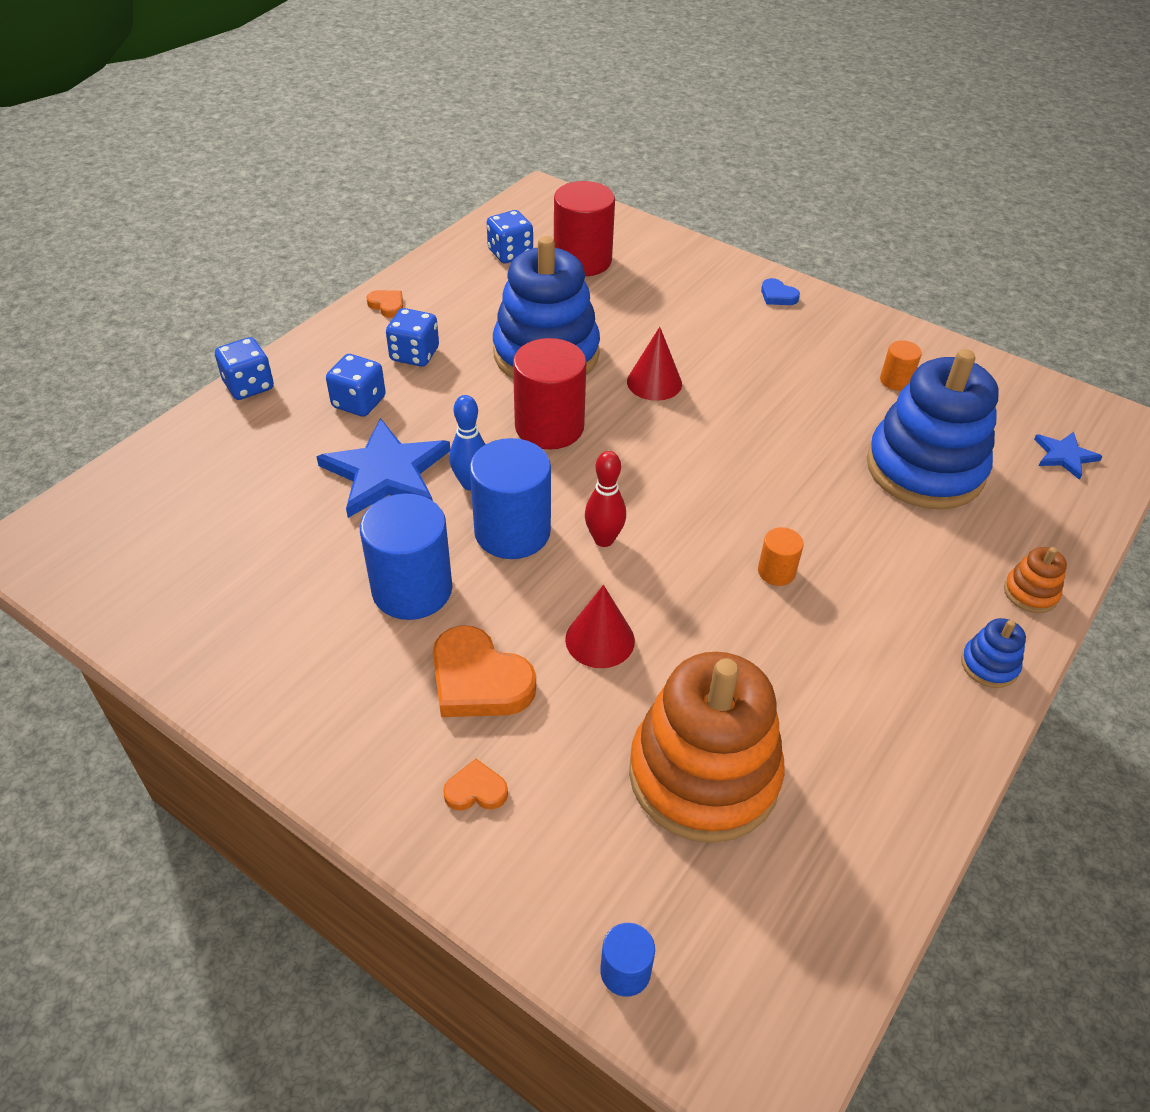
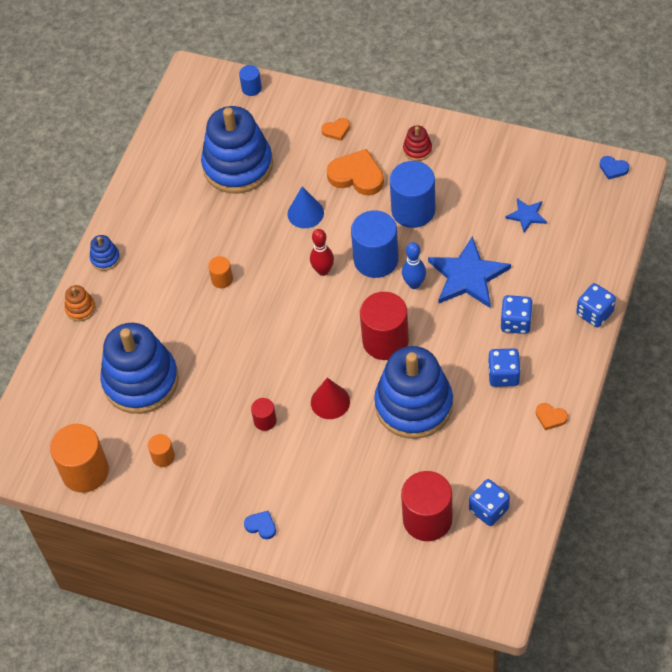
camera: 170 degrees right, 10 degrees up
(47, 560) = (613, 169): none -> blue heart
(341, 697) = (417, 149): none -> red stacking toy
(600, 640) = (305, 213): red cone -> blue cone
(703, 775) = (238, 166): orange stacking toy -> blue stacking toy
(749, 384) = (265, 421): none -> red cylinder
(1006, 390) = (85, 472): none -> orange cylinder
(1064, 456) = (50, 420): blue star -> blue star (527, 215)

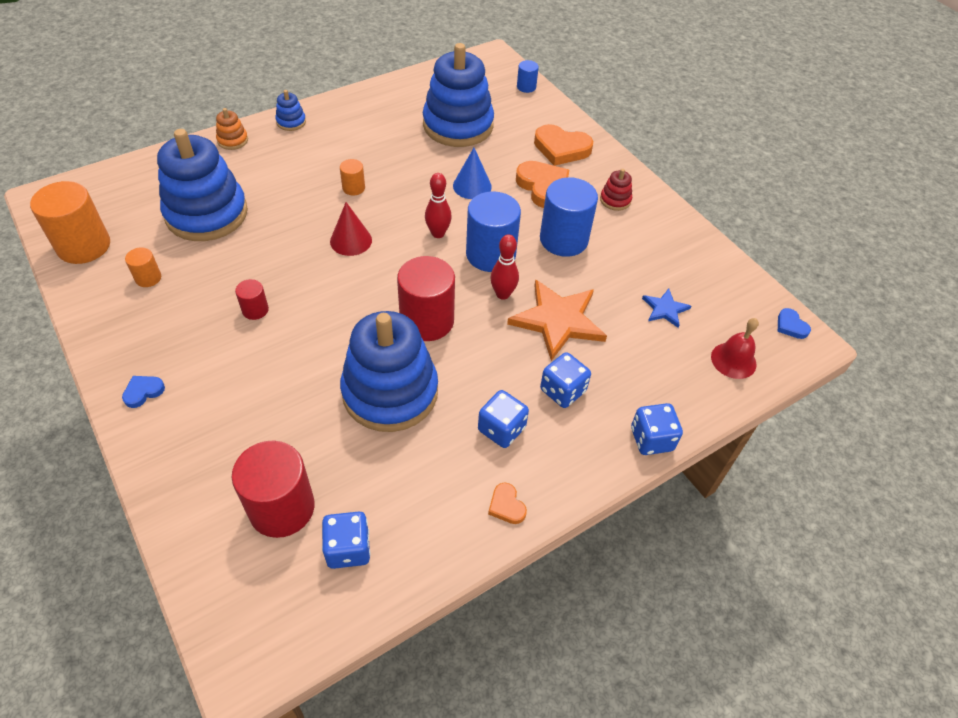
camera: 30 degrees right, 5 degrees down
(261, 526) = (143, 392): blue heart -> blue heart turned 105 degrees counterclockwise
(330, 402) = (324, 335): red cone -> red cone (351, 240)
(336, 130) = (561, 148): orange heart -> orange heart, size x1.97
(414, 284) = (503, 294): blue bowling pin -> red bowling pin
(467, 276) = (557, 320): blue star -> orange star
(598, 221) = (733, 360): none -> red bell

